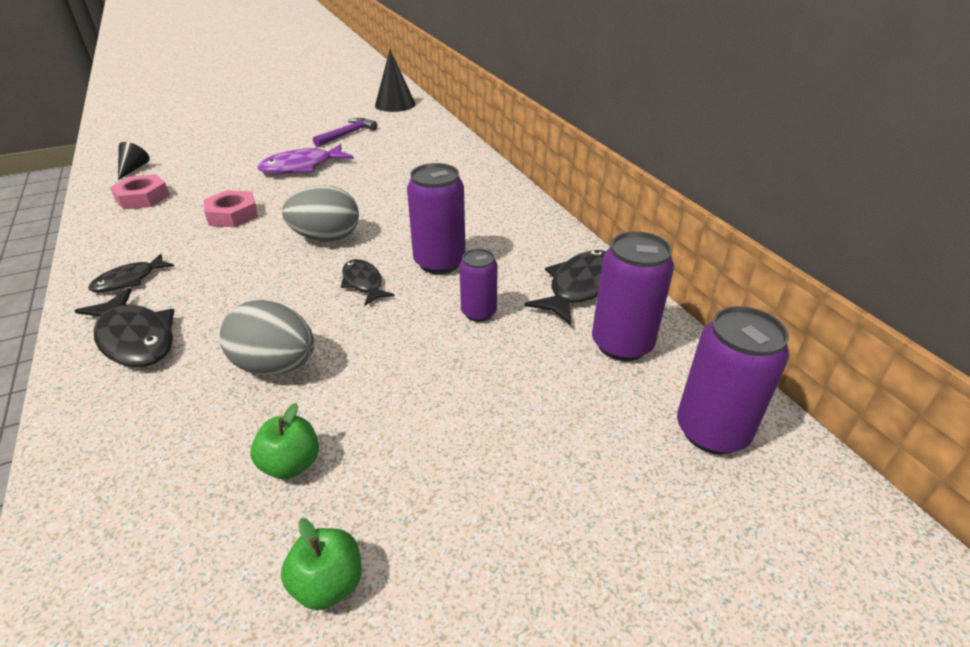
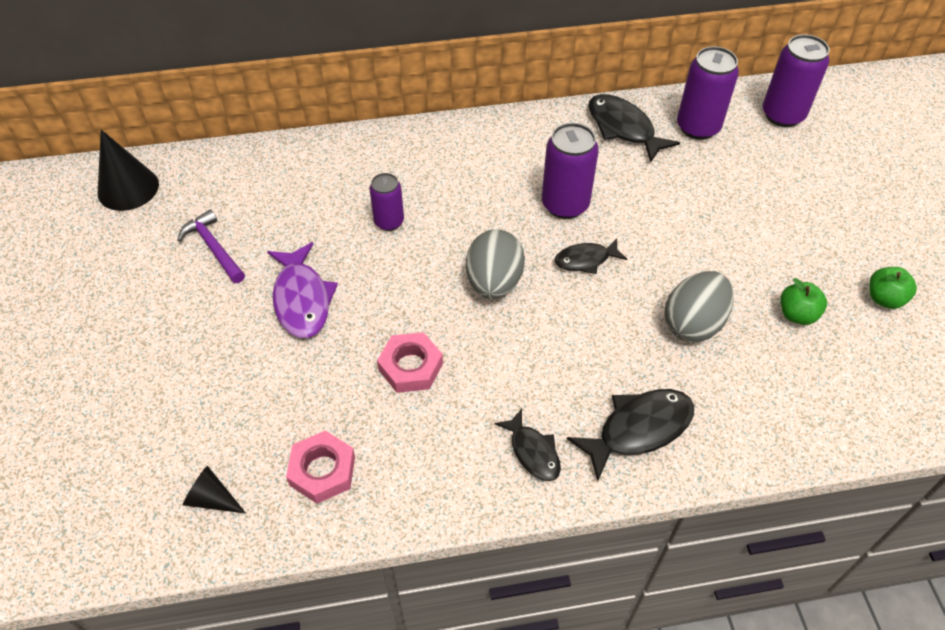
camera: 75 degrees left, 15 degrees up
(478, 312) = (645, 193): purple can -> purple can (389, 222)

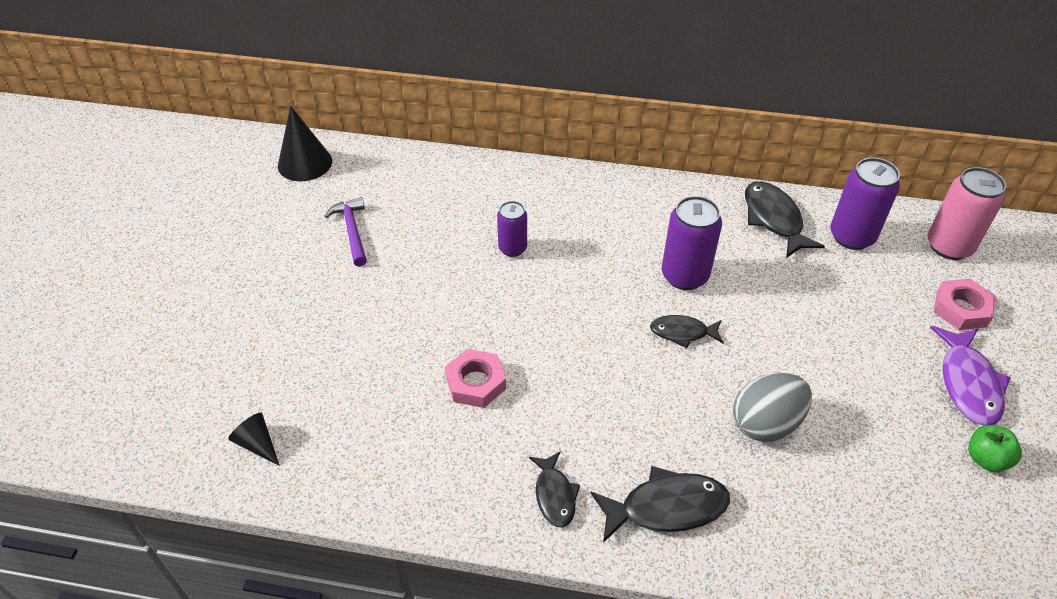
camera: 20 degrees right, 5 degrees down
(302, 299) = (407, 296): purple fish -> purple fish (968, 384)
(322, 471) = (359, 450): pink nut -> pink nut (961, 309)
(494, 282) = (585, 329): grey egg -> none
(782, 115) = (949, 246): purple can -> pink can
(797, 314) = (880, 446): green apple -> none

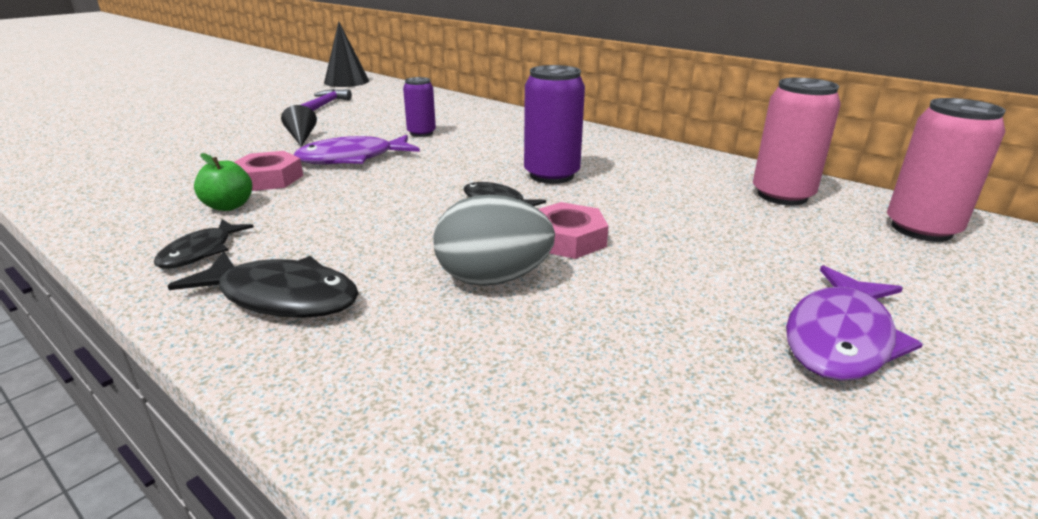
camera: 30 degrees right, 20 degrees down
(257, 444) = (72, 163): black cone -> black cone (301, 137)
(505, 320) = (352, 159): none -> purple fish
(773, 219) = (697, 168): black fish -> none
(851, 236) = (782, 195): purple can -> pink can
(961, 309) = (894, 275): pink nut -> pink nut (567, 239)
(986, 459) = (796, 422): green apple -> green apple (229, 206)

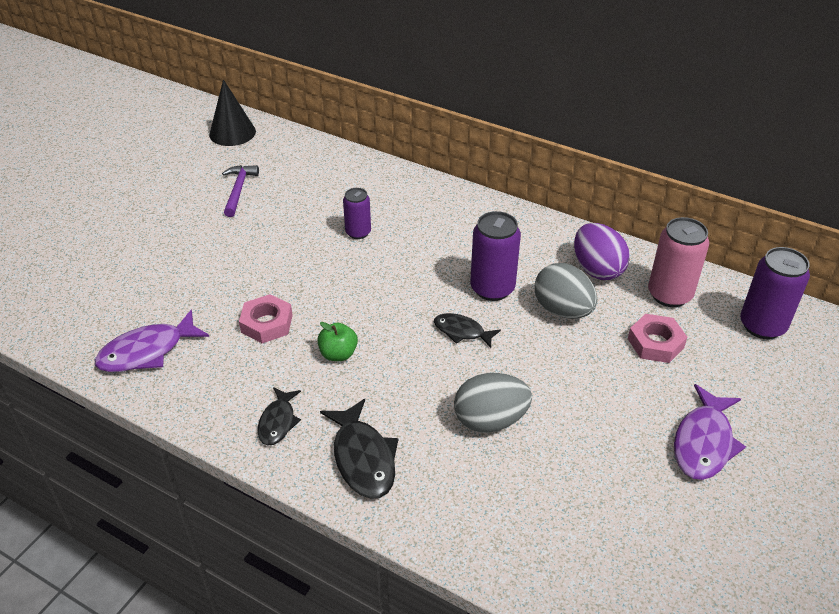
camera: 10 degrees left, 15 degrees up
(229, 206) = (260, 365): green apple -> green apple (338, 354)
(282, 297) = (363, 458): black fish -> black fish turned 60 degrees clockwise
(301, 137) = (253, 253): black cone -> none
(352, 159) = (319, 284): purple fish -> purple fish (147, 351)
(567, 239) = (526, 371): pink nut -> pink nut (655, 343)
(635, 196) = (562, 310): none -> grey egg
(687, 172) = (597, 269): none -> purple egg
(921, 229) = (762, 326): pink can -> purple can

